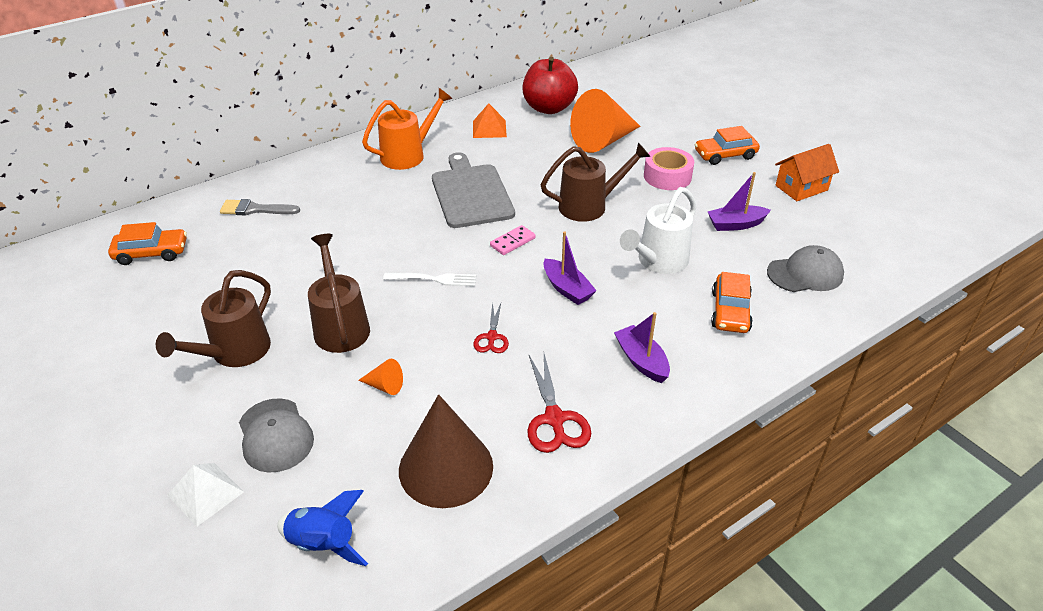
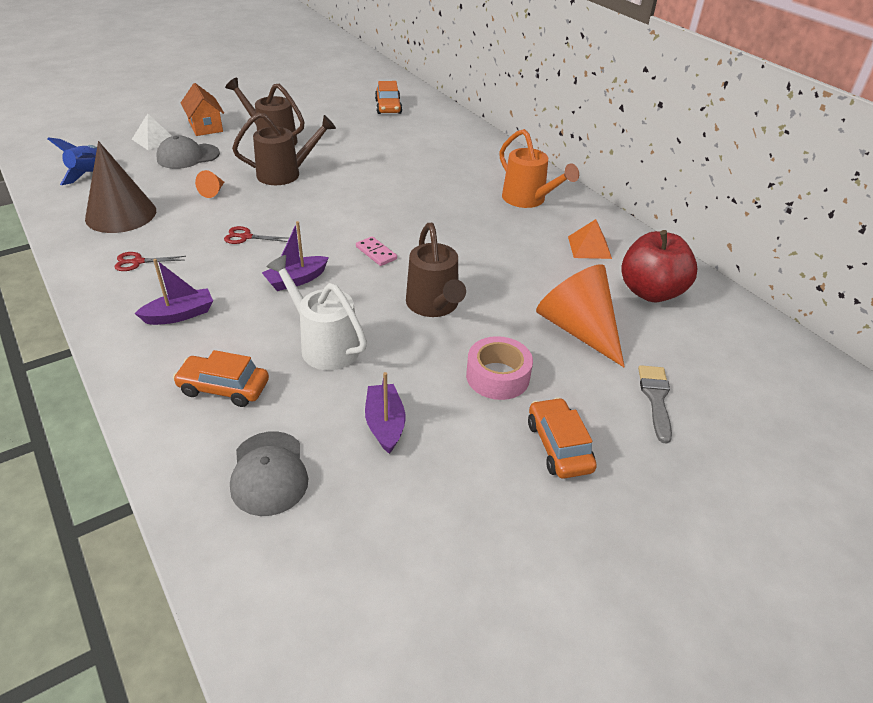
camera: 90 degrees right, 0 degrees up
(255, 209) = (439, 136): grey brush -> grey brush (655, 398)
(434, 279) = (330, 211): white fork -> none
(471, 193) = (460, 232): grey cutting board -> none
(554, 419) = (138, 262): red scissors -> red scissors, size x0.62
(801, 188) = (471, 522): orange house -> orange house (205, 127)

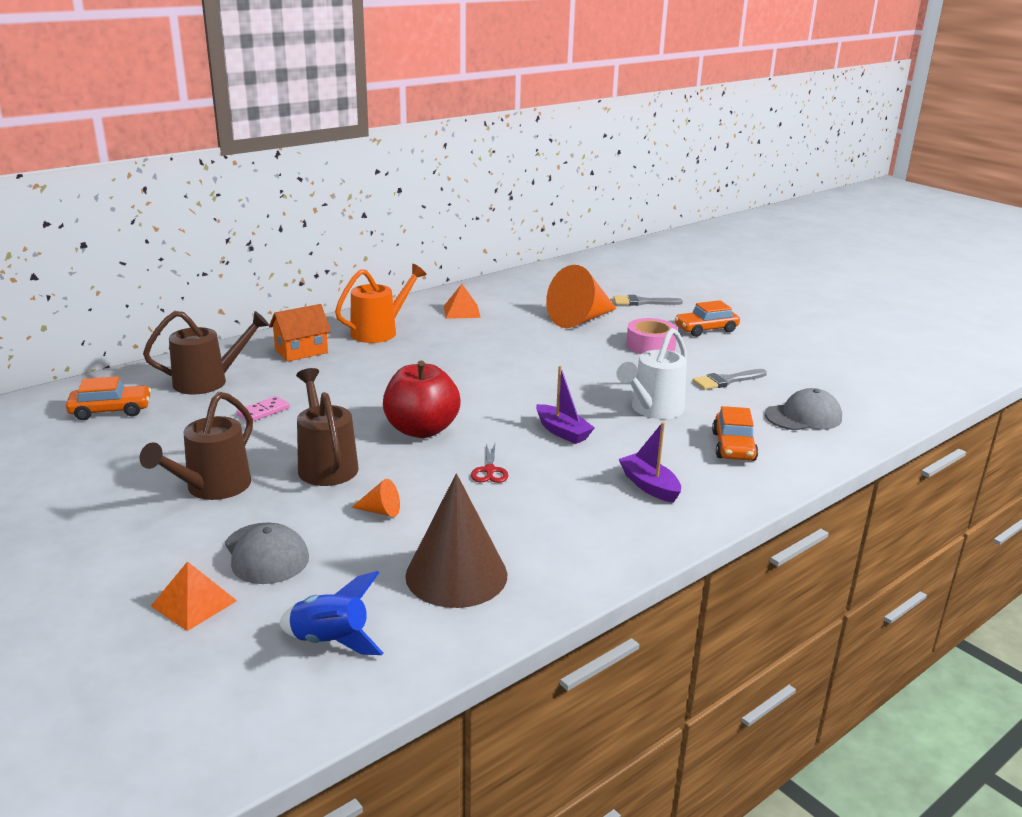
camera: 95 degrees left, 15 degrees down
(138, 262) = (566, 533): red scissors -> none
(154, 139) = (193, 603): white pyramid -> orange pyramid
(205, 127) = (147, 558): orange house -> orange house (301, 351)
(376, 253) = (499, 397): pink domino -> pink domino (263, 411)
(385, 424) = (726, 381): purple boat -> grey brush
(434, 306) = (575, 368): brown watering can -> brown watering can (209, 381)
(650, 292) = (521, 295): red apple -> red apple (421, 430)

